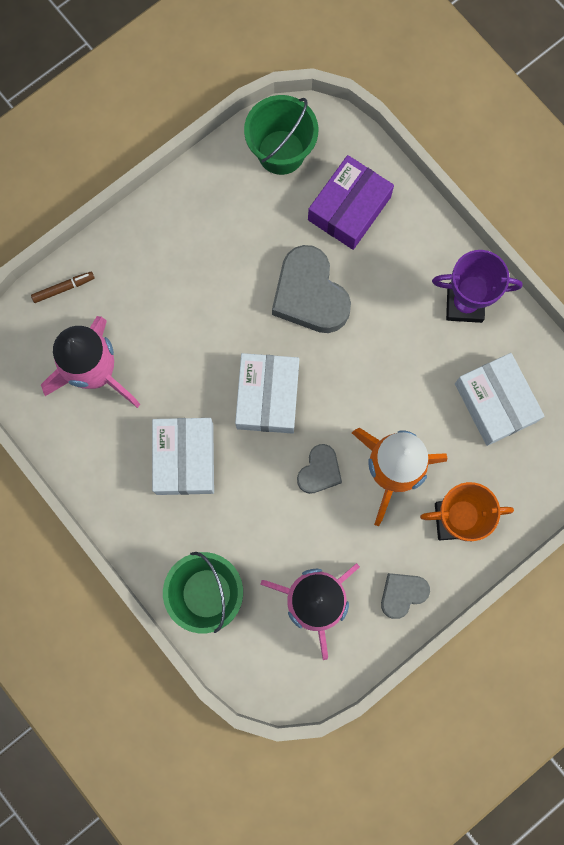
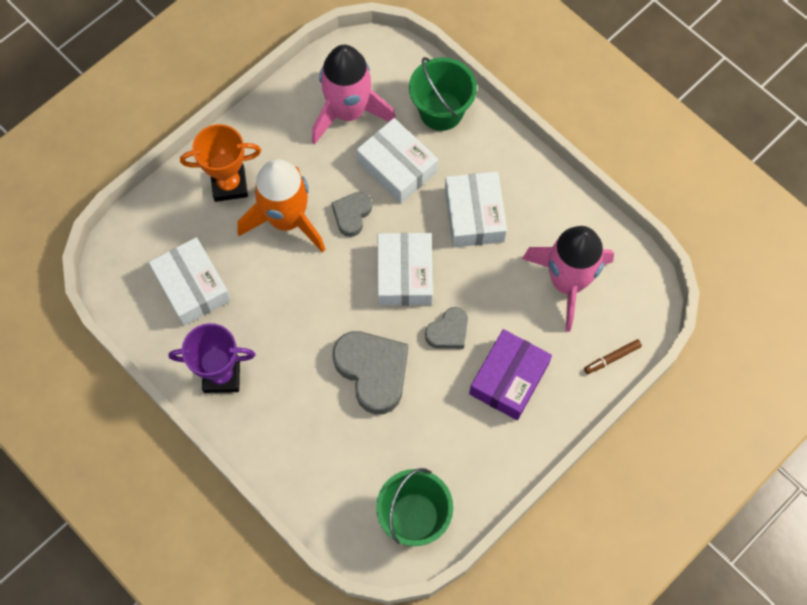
camera: 175 degrees right, 10 degrees down
(264, 525) = (397, 167): none -> white box
(349, 208) = (339, 462): purple box -> purple box (509, 379)
(402, 594) = (274, 123): grey heart -> grey heart (448, 331)

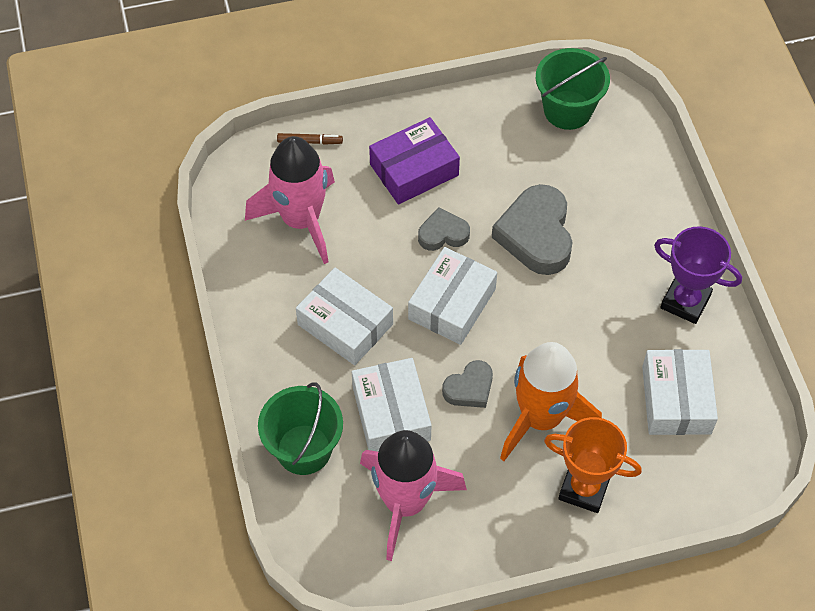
camera: 150 degrees left, 10 degrees down
(474, 215) = (345, 324): white box -> white box turned 75 degrees counterclockwise

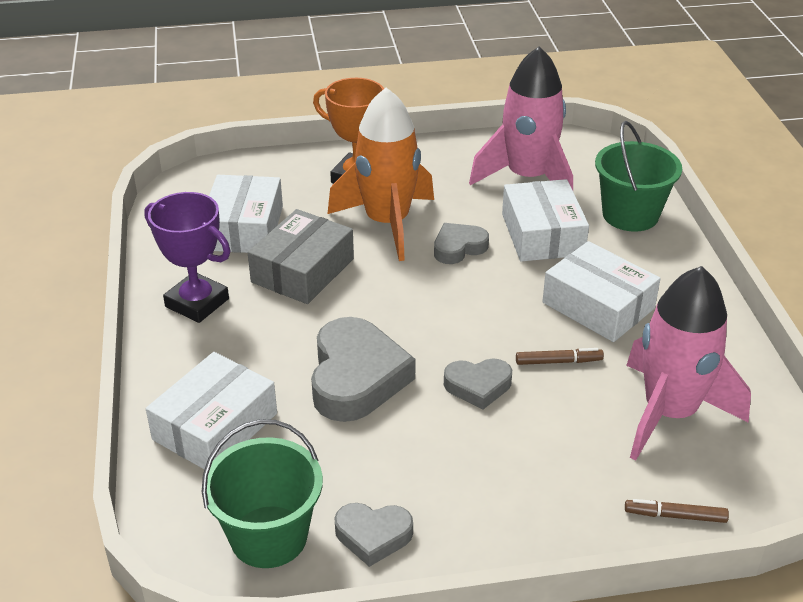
camera: 175 degrees left, 20 degrees down
(381, 262) = (558, 361): none -> brown marker
(414, 170) = (514, 465): purple box -> none
(452, 304) = (471, 316): white box -> white box (215, 426)
(502, 115) = (373, 536): none -> grey heart
(606, 347) = (303, 270): none -> grey box

